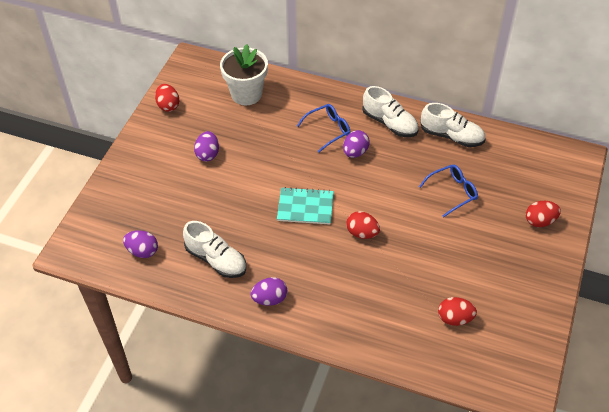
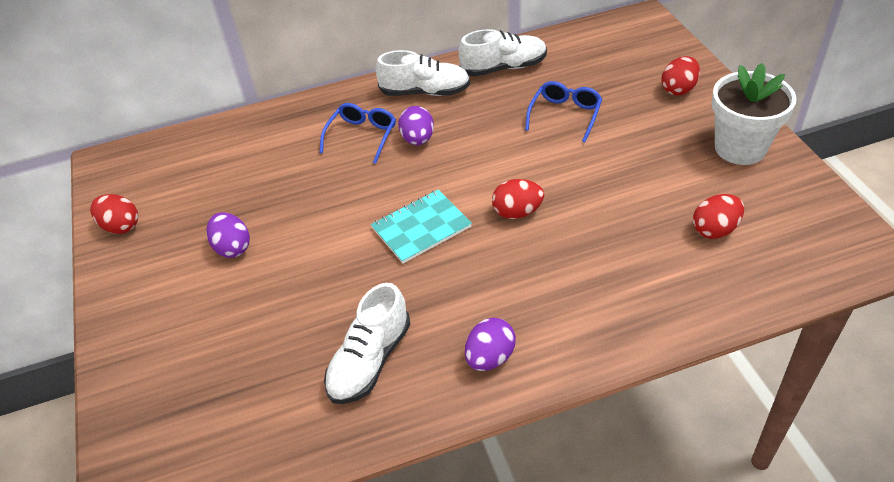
camera: 35 degrees left, 5 degrees down
(142, 251) = (252, 422): purple egg -> none
(216, 259) = (370, 360): white shoe -> white shoe turned 120 degrees clockwise
(246, 94) = (220, 157): white flower pot -> white flower pot (740, 148)

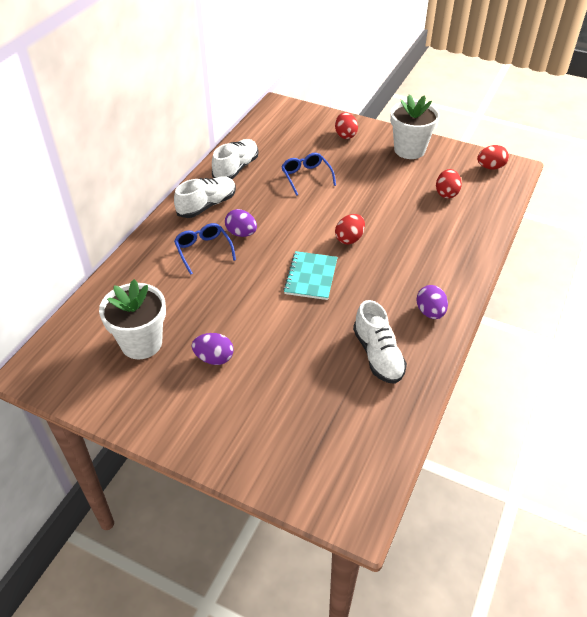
camera: 50 degrees left, 0 degrees up
(121, 226) = (112, 399): red egg -> red egg (490, 167)
(202, 191) = (141, 343): none -> white flower pot

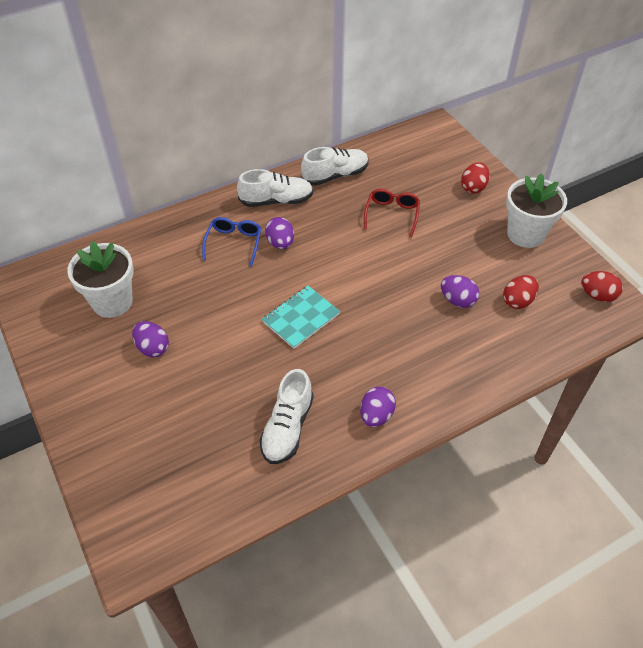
camera: 35 degrees right, 5 degrees up
(306, 177) = (392, 214): blue glasses -> red glasses
(349, 239) = (372, 299): red egg -> none
(408, 211) = (457, 300): none -> purple egg

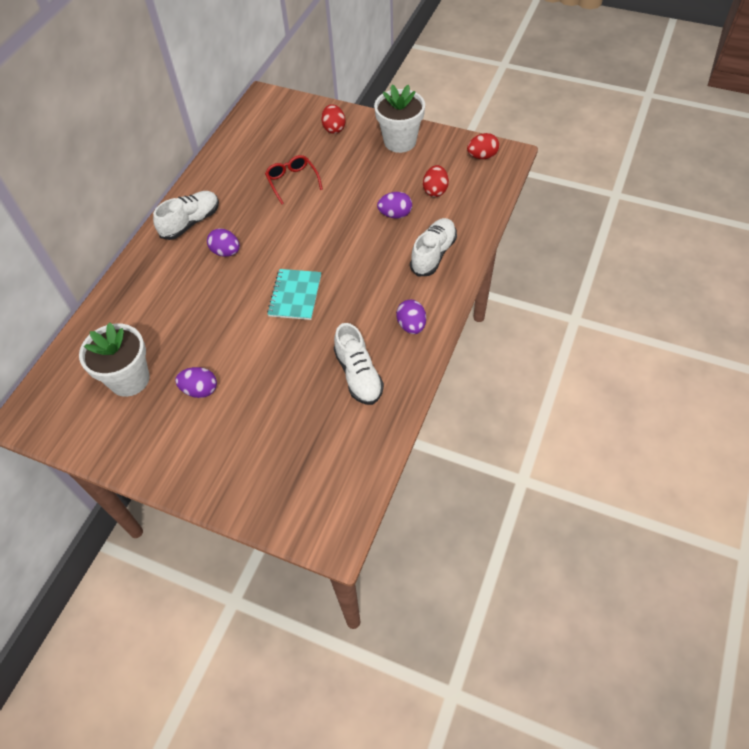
camera: 35 degrees left, 5 degrees up
(234, 243) = (188, 274): blue glasses -> none
(335, 175) = (220, 177): white shoe -> white shoe (433, 254)

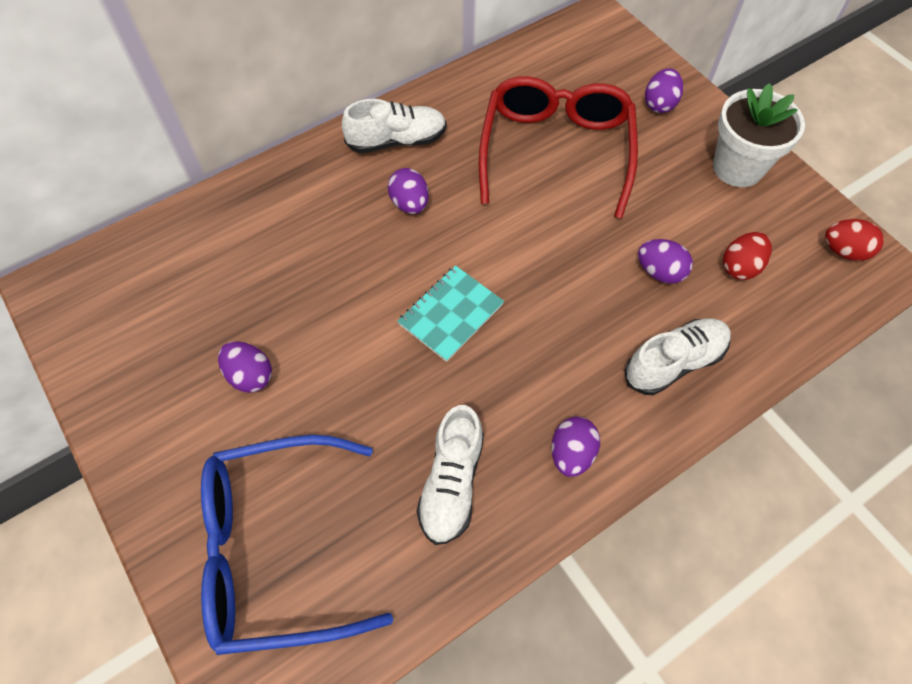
camera: 30 degrees right, 5 degrees up
(129, 379) = (185, 309): white flower pot -> none
(286, 461) = (276, 549): none -> blue glasses
(292, 181) = (556, 151): red glasses -> red glasses, size x2.07
(334, 128) = (659, 104): red egg -> purple egg

